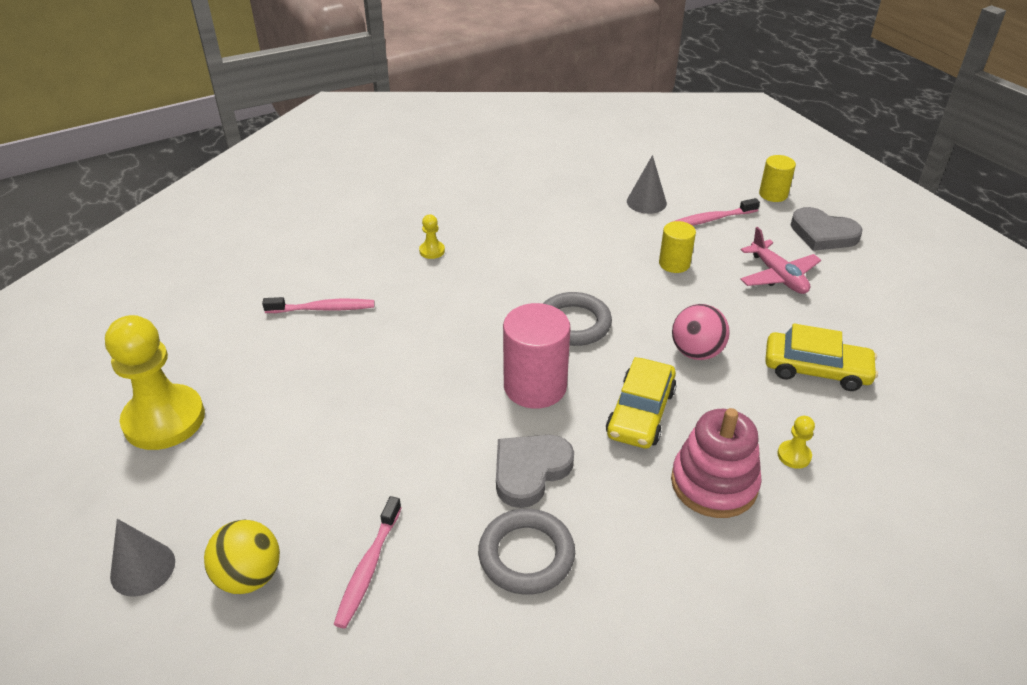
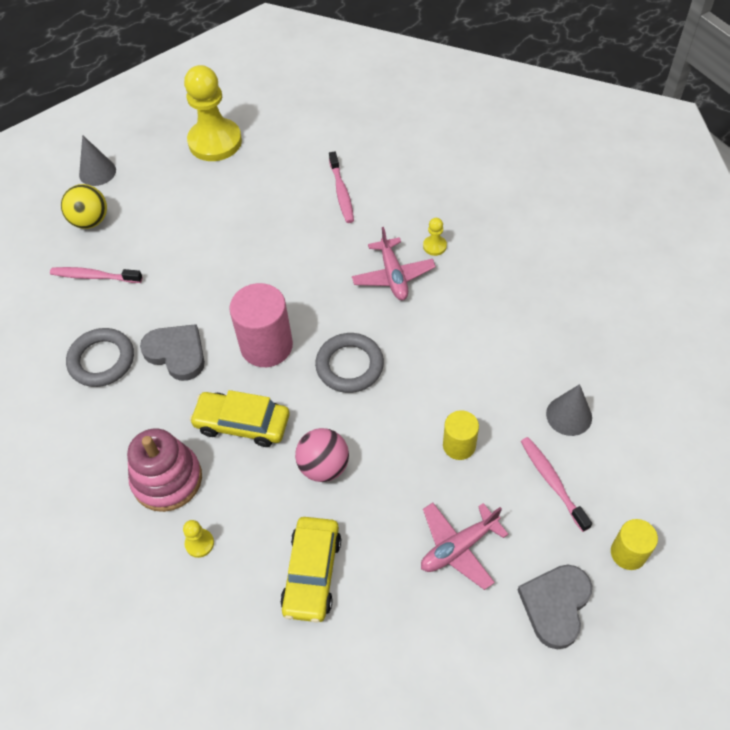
camera: 85 degrees right, 15 degrees up
(462, 282) = (393, 276): none -> pink plane

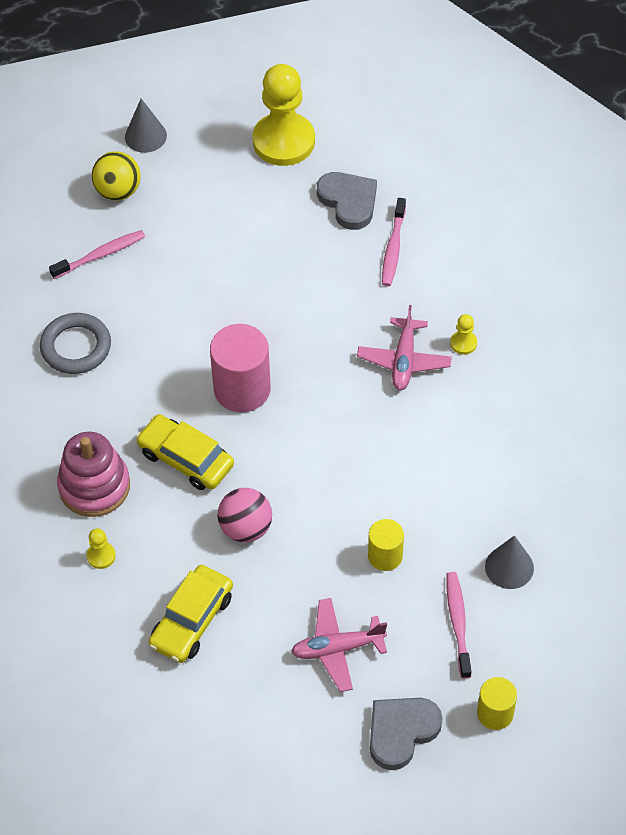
camera: 20 degrees right, 0 degrees up
(94, 276) = (100, 255): pink toothbrush -> pink toothbrush turned 120 degrees clockwise
(177, 353) = (151, 365): grey heart -> grey heart (348, 201)
(349, 366) = (315, 439): grey ring -> none

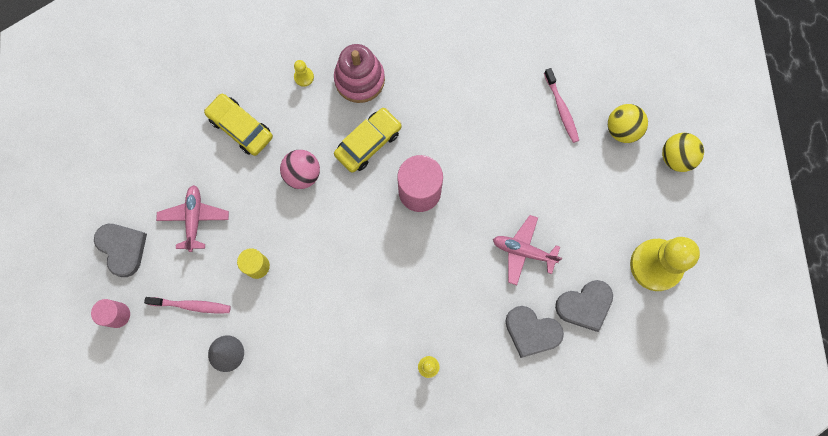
camera: 100 degrees right, 20 degrees up
(76, 347) = (480, 82): grey ring -> none
(145, 136) = (676, 158): grey cone -> yellow ball
(393, 248) = (531, 332): pink toothbrush -> grey heart
(404, 360) = (421, 316): pink plane -> pink plane (523, 251)
(495, 713) = (117, 315): yellow cylinder -> pink cylinder

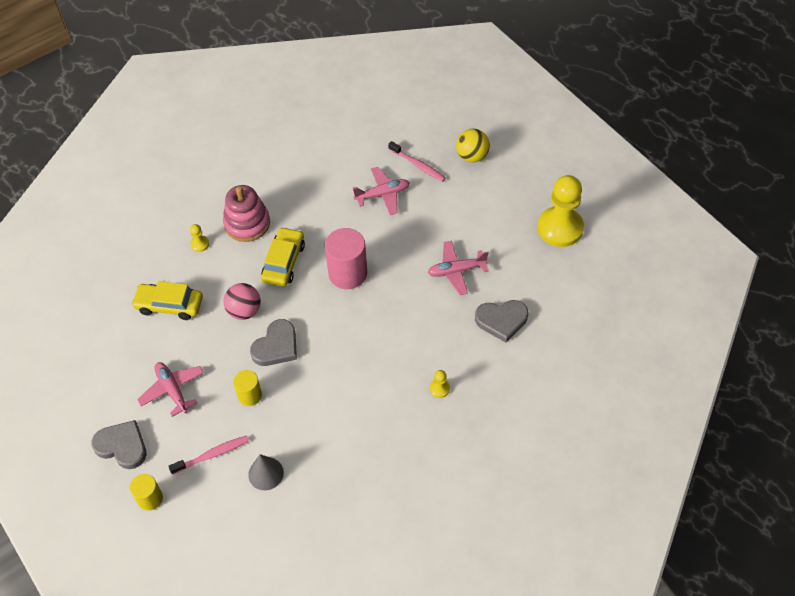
camera: 30 degrees left, 20 degrees down
(117, 315) = (150, 498): pink cylinder -> yellow cylinder
(506, 123) = (382, 195): none -> pink plane
(584, 305) = (528, 281): grey heart -> grey heart (276, 346)
(676, 158) = (523, 154): yellow ball -> none

